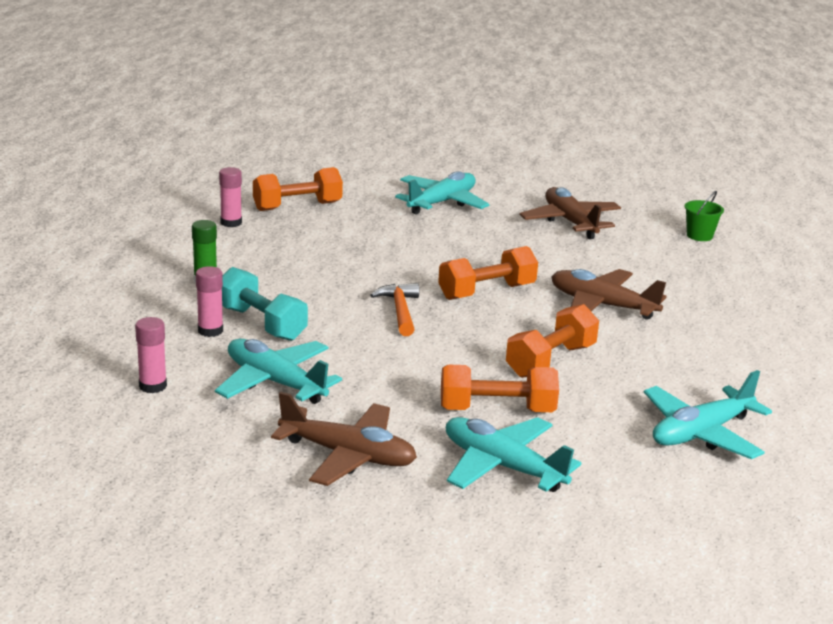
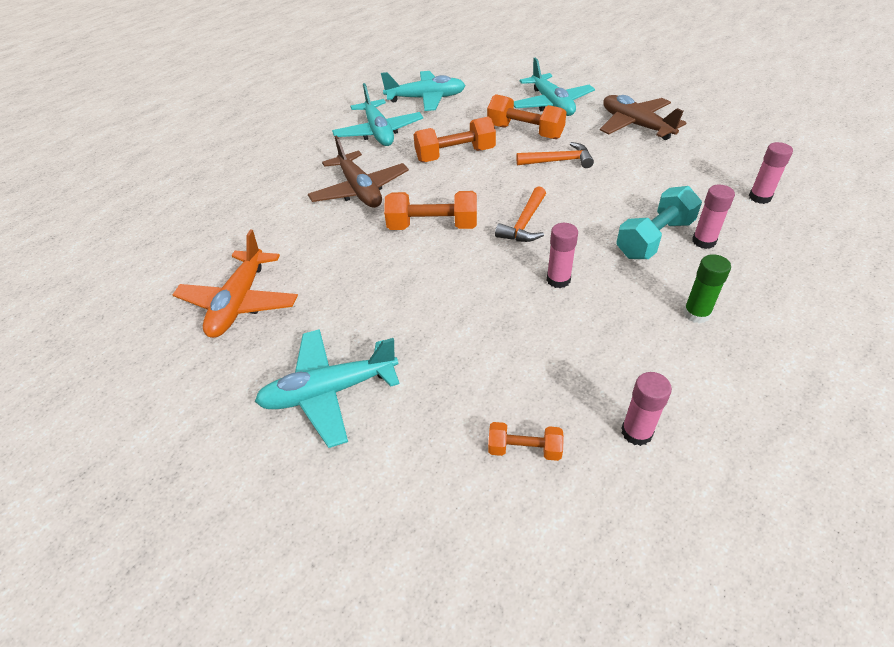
camera: 145 degrees left, 20 degrees up
(261, 323) = (654, 239): turquoise dumbbell -> turquoise dumbbell turned 60 degrees clockwise
(275, 382) = (662, 180): turquoise plane -> turquoise plane (378, 132)
(297, 206) = (524, 449): orange dumbbell -> orange dumbbell, size x0.56
(334, 278) = (558, 280): none -> pink glue stick
(417, 380) = (558, 161): none -> orange hammer
(570, 222) = (240, 302): brown plane -> orange plane
(699, 236) = (160, 246): green bucket -> none

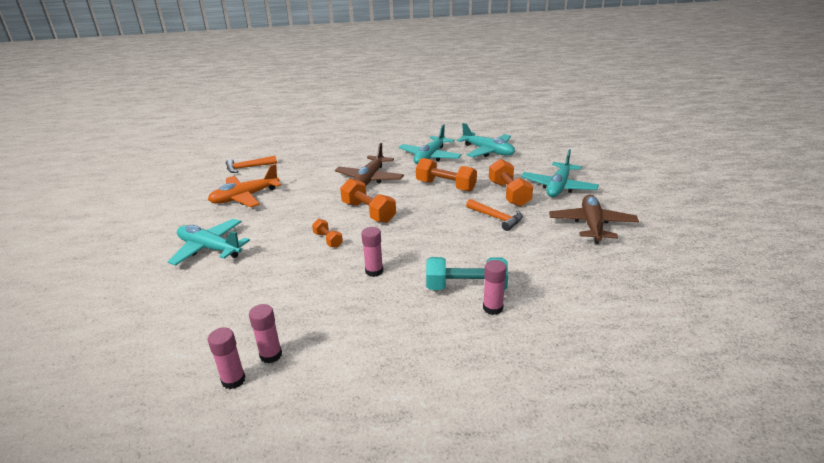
camera: 45 degrees right, 15 degrees down
(524, 223) = (412, 237): orange hammer -> orange hammer (248, 167)
(524, 449) = (222, 322): orange dumbbell -> orange dumbbell (328, 240)
(696, 314) = (407, 335): green glue stick -> none
(760, 197) = (590, 312): pink glue stick -> pink glue stick (233, 380)

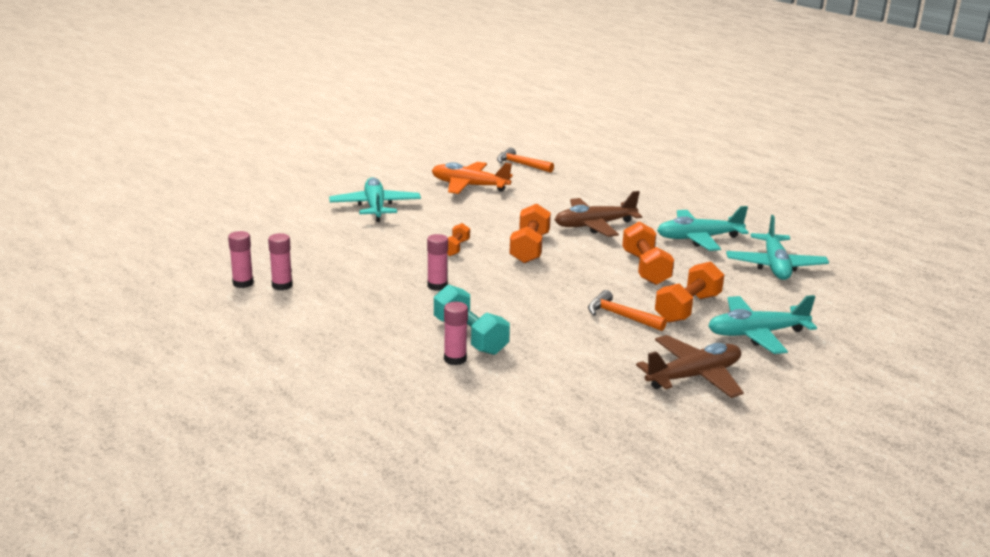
camera: 50 degrees right, 5 degrees down
(496, 218) = (621, 316): orange hammer -> orange hammer turned 120 degrees clockwise

